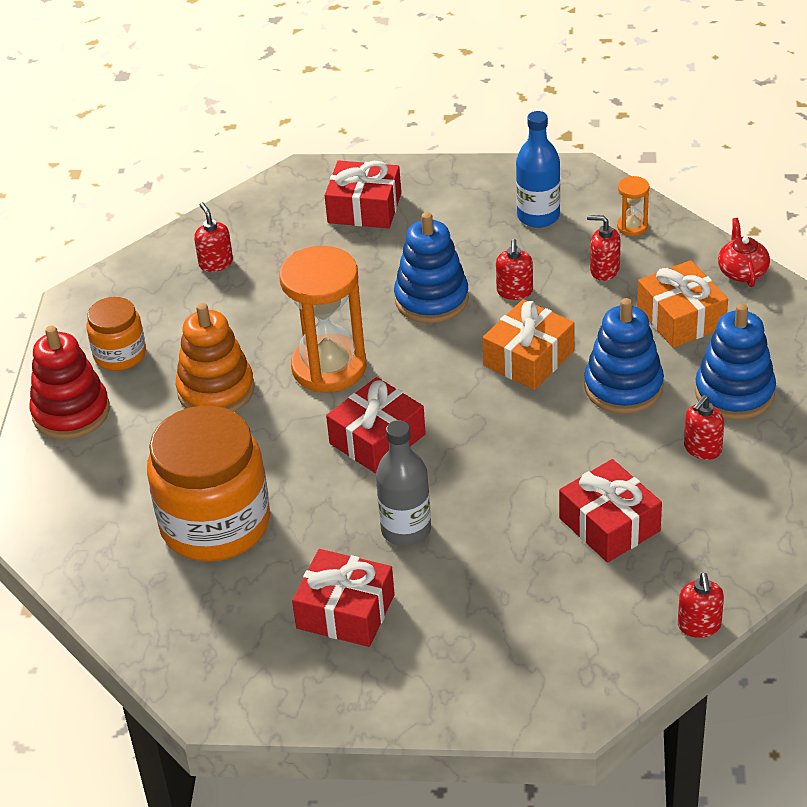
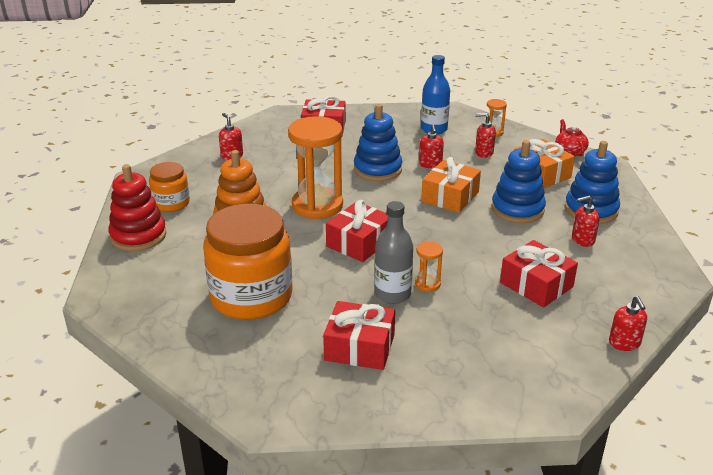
camera: 10 degrees left, 10 degrees down
(457, 515) = (427, 284): none -> orange hourglass
(702, 449) = (582, 240): red soap dispenser -> red soap dispenser turned 45 degrees clockwise

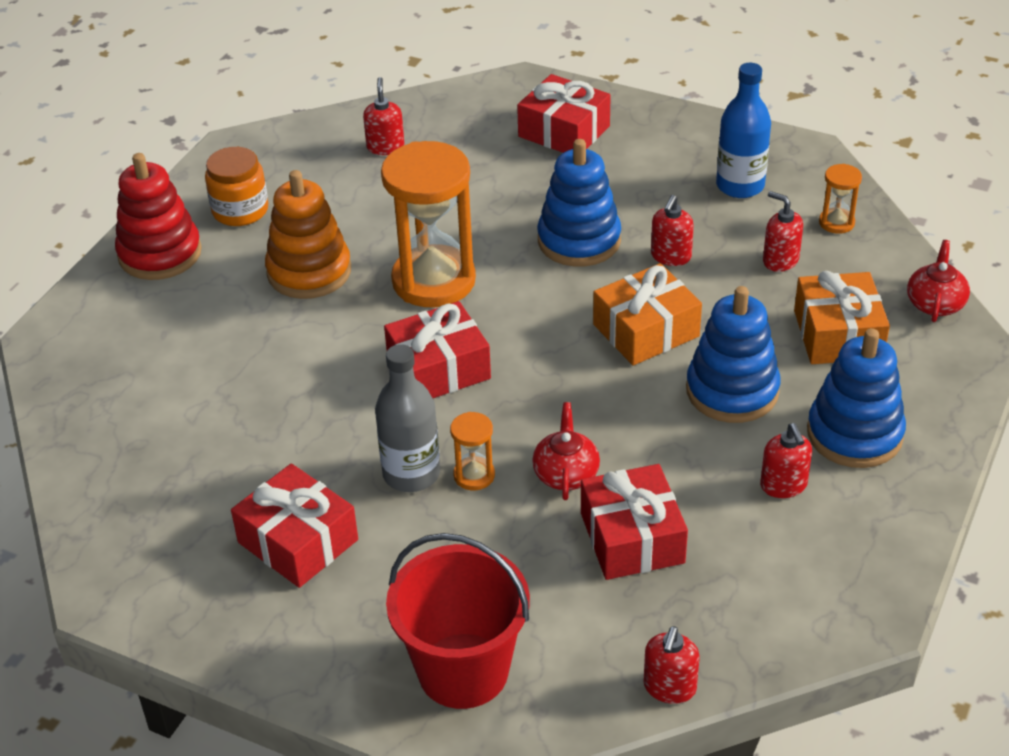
camera: 30 degrees right, 10 degrees up
(251, 296) = (225, 406): orange jar -> none
(474, 268) = (566, 474): none -> red teapot
(515, 376) = (463, 670): none -> red bucket
(582, 240) = (783, 485): red soap dispenser -> red soap dispenser turned 120 degrees counterclockwise

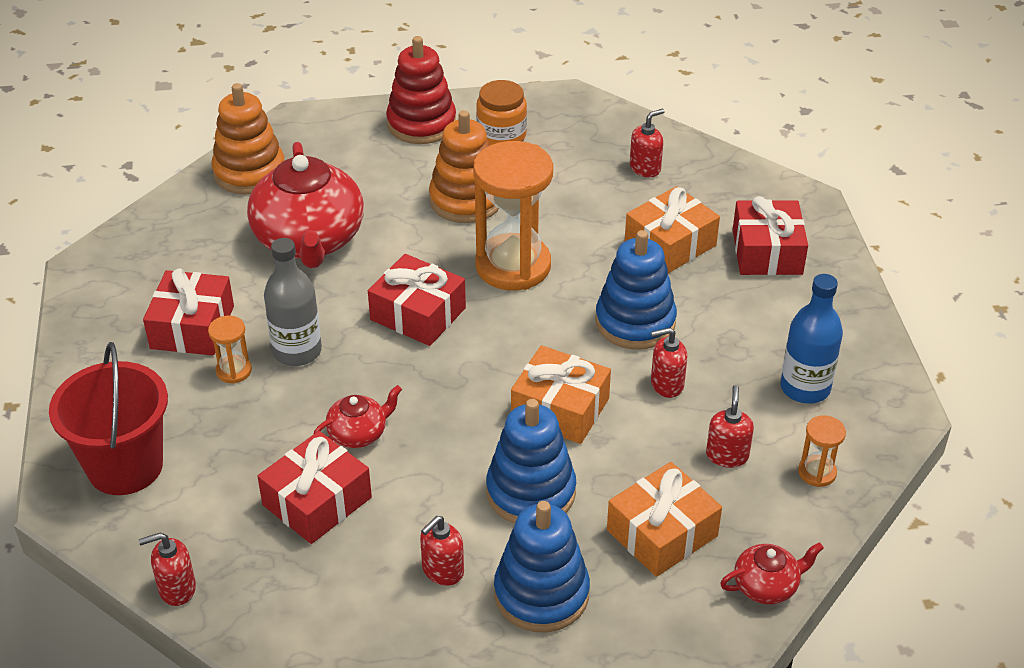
camera: 55 degrees right, 0 degrees up
(93, 405) = (249, 172): none -> orange stacking toy
(253, 402) = (309, 240): none -> red teapot
(474, 475) = (319, 384): orange hourglass -> orange hourglass (234, 371)
(500, 177) = (670, 244): none -> orange gift

